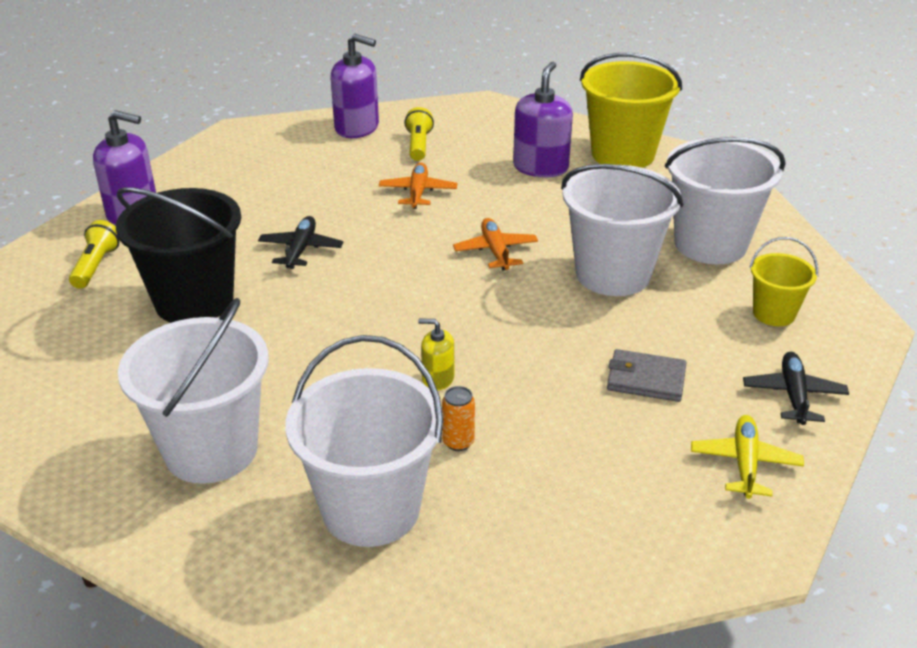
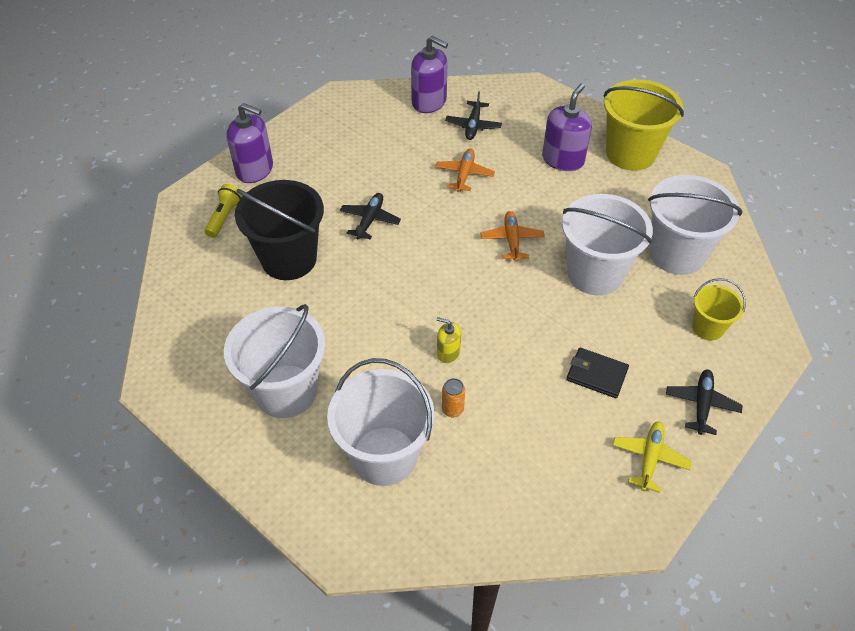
camera: 10 degrees right, 15 degrees up
(418, 145) = (473, 126): yellow flashlight -> black plane
(645, 379) = (596, 374): grey wallet -> black wallet

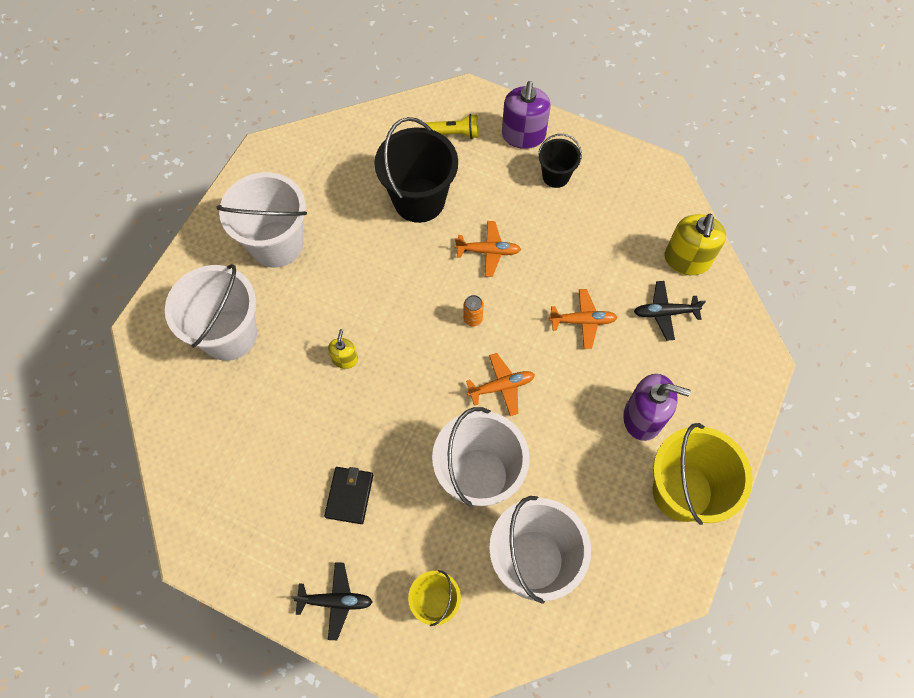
camera: 75 degrees right, 15 degrees up
(310, 158) = (555, 176): none -> black bucket
(370, 220) = (488, 251): black plane -> orange plane
(429, 102) = (687, 260): purple soap dispenser -> yellow soap dispenser
(452, 409) = (284, 377): orange can -> orange can (473, 319)
(649, 458) = (266, 556): yellow plane -> none

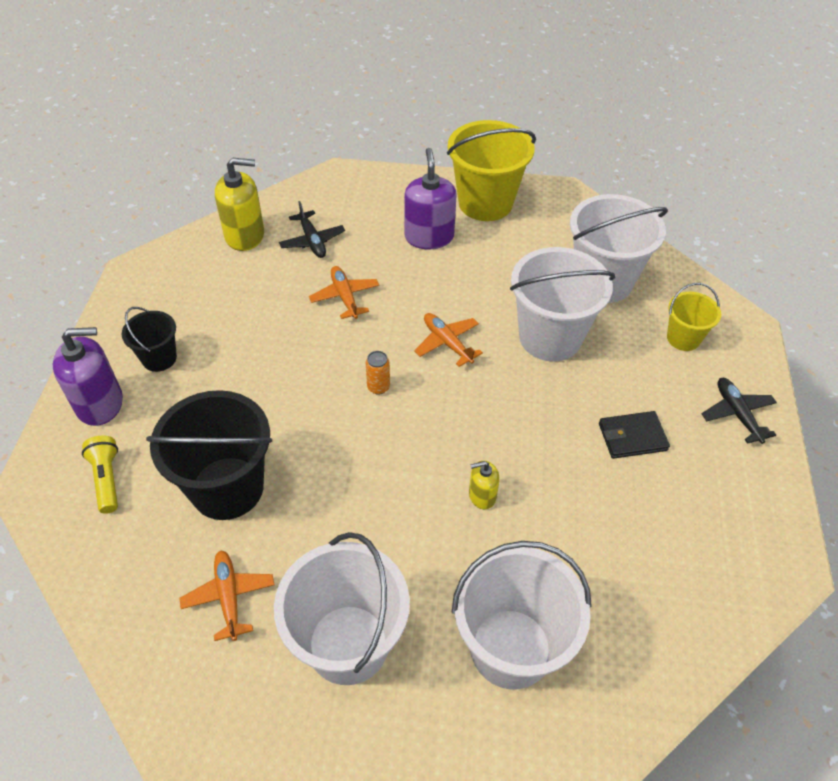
camera: 110 degrees left, 15 degrees down
(488, 251) = (284, 395): orange plane -> orange plane (229, 596)

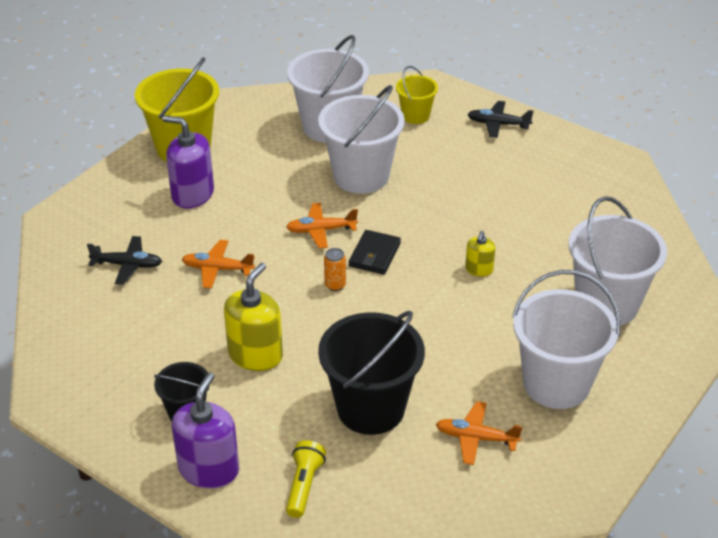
camera: 60 degrees left, 10 degrees down
(107, 479) = (304, 485): yellow flashlight -> yellow flashlight turned 90 degrees clockwise
(245, 235) = (75, 306): yellow soap dispenser -> yellow soap dispenser (255, 355)
(632, 437) = (482, 178): black wallet -> black wallet (374, 255)

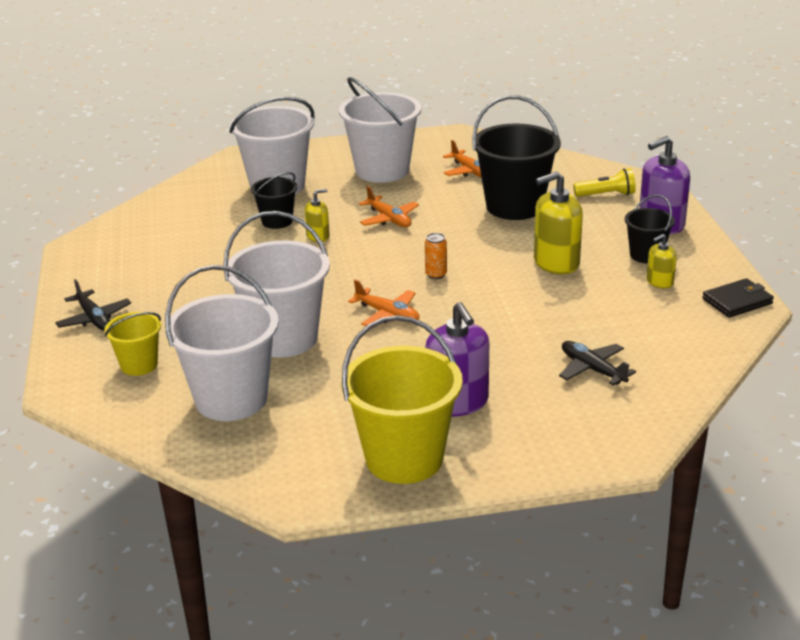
camera: 135 degrees left, 10 degrees down
(147, 383) = (659, 282): none -> yellow soap dispenser
(217, 269) = (514, 328): orange plane -> orange plane (389, 219)
(304, 485) = (606, 195): yellow flashlight -> yellow flashlight turned 150 degrees counterclockwise
(374, 255) = (374, 278): black wallet -> black wallet (737, 301)
(535, 265) = (277, 221): none -> black bucket

